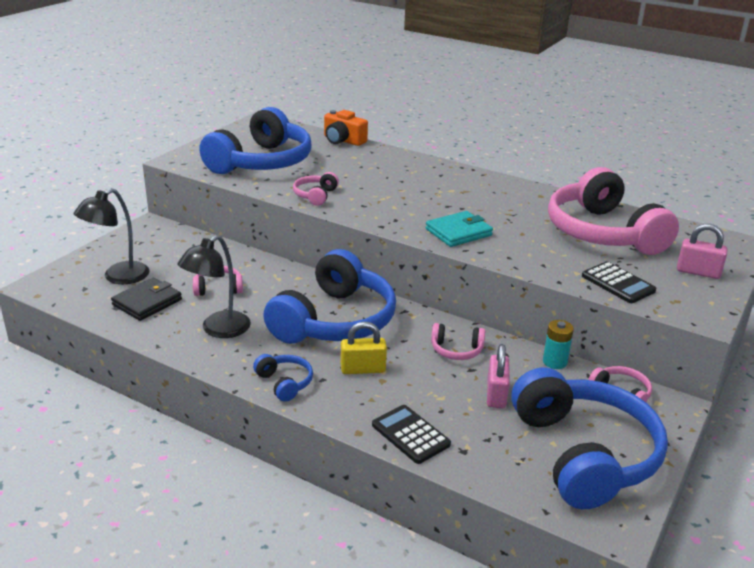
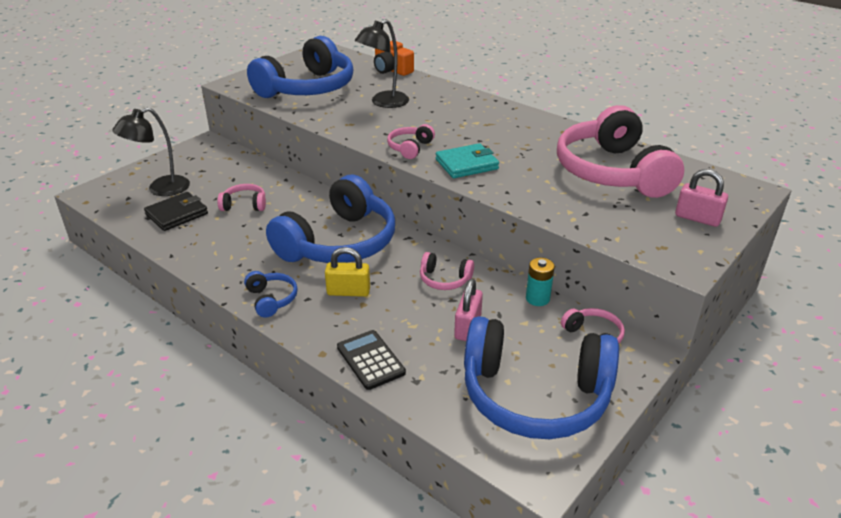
camera: 10 degrees right, 5 degrees up
(218, 330) = (230, 244): black lamp -> black lamp (384, 103)
(315, 195) = (344, 122): pink headphones -> pink headphones (410, 148)
(584, 454) = (535, 395): blue headphones -> blue headphones turned 105 degrees clockwise
(618, 283) = (608, 225): black calculator -> none

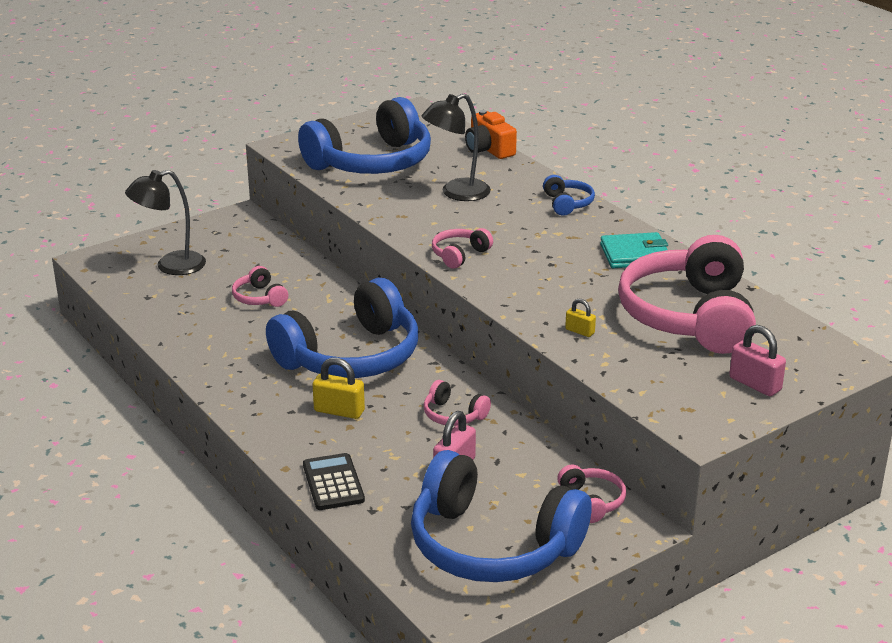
camera: 15 degrees right, 5 degrees down
(177, 214) = (180, 298): black wallet -> none
(244, 205) = (259, 298): pink headphones -> pink headphones turned 135 degrees counterclockwise
(271, 299) = (252, 406): blue headphones -> blue headphones (567, 203)
(466, 164) = (516, 283): turquoise wallet -> turquoise wallet (634, 255)
(537, 298) = (550, 452): turquoise battery -> none
(538, 195) = (580, 331): none -> yellow padlock

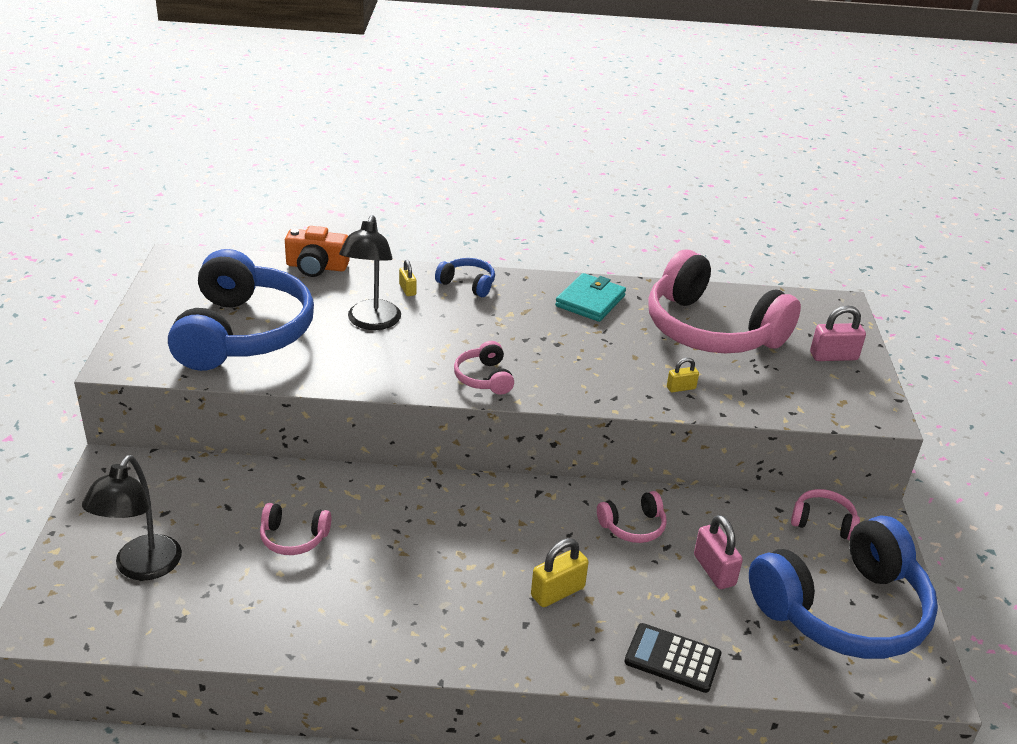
camera: 55 degrees left, 5 degrees up
(351, 356) = (473, 535): blue headphones -> none
(519, 187) = (407, 289): none -> yellow padlock

